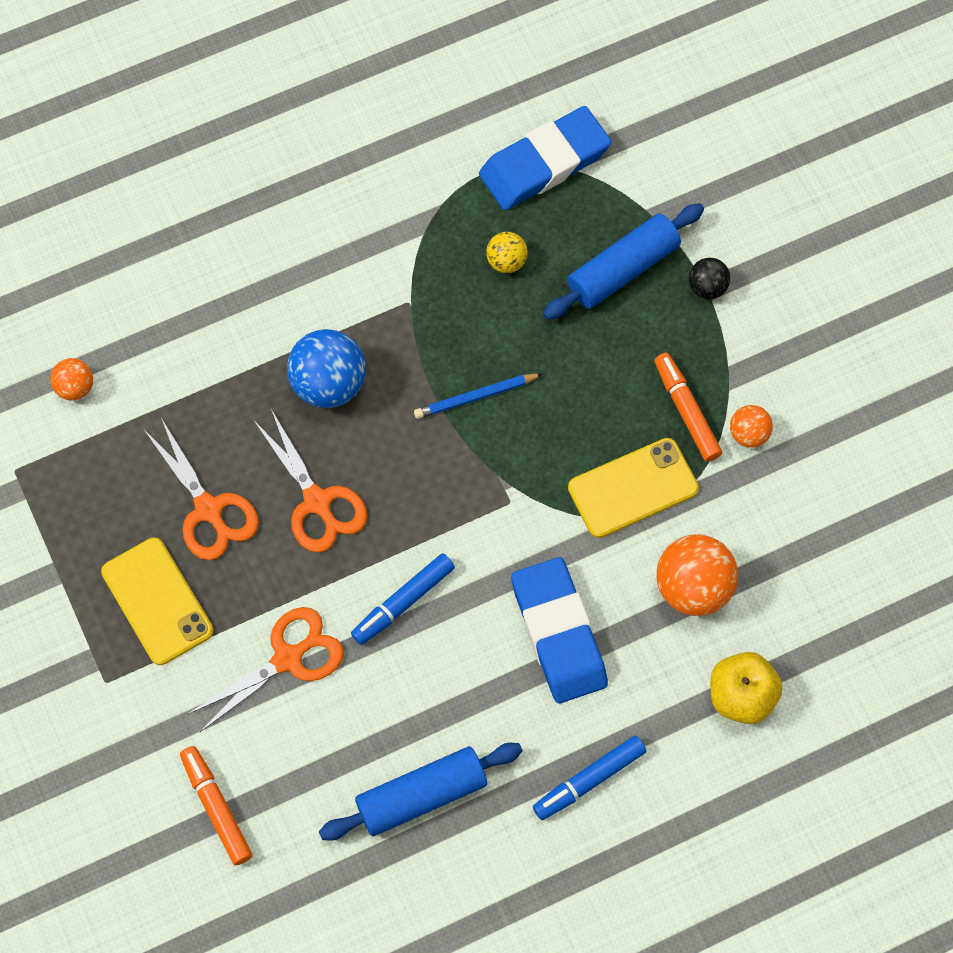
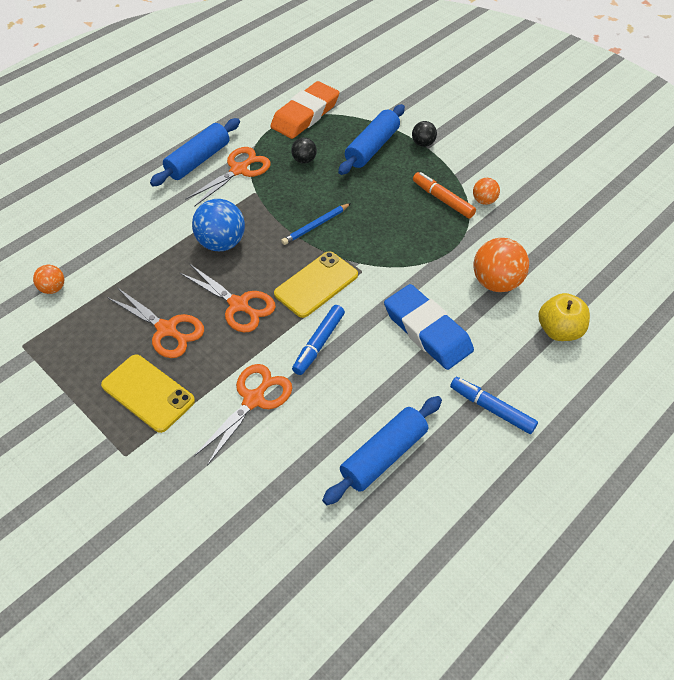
camera: 20 degrees left, 15 degrees down
(216, 808) = (237, 513): orange marker -> none
(344, 209) = (198, 160): none -> blue rolling pin
(400, 249) = (239, 170): none -> orange scissors
(506, 261) = (304, 160): yellow ball -> black ball
(544, 163) = (305, 115): blue eraser -> orange eraser
(589, 780) = (491, 409): blue marker -> blue marker turned 90 degrees clockwise
(633, 488) = (432, 243): yellow phone -> yellow phone (316, 284)

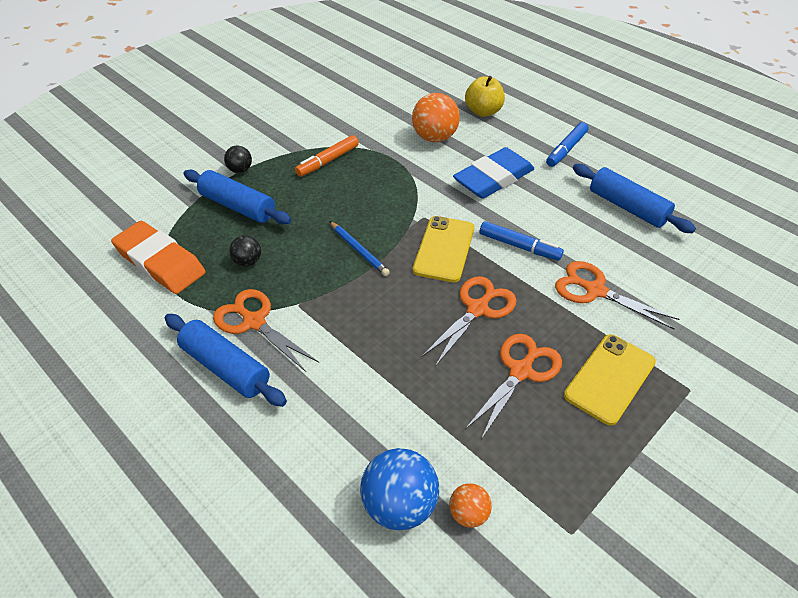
camera: 90 degrees left, 5 degrees down
(221, 243) = (383, 330): blue ball -> blue ball (399, 505)
(316, 284) = (444, 249): yellow phone -> yellow phone turned 60 degrees clockwise
(484, 201) = (332, 137): orange ball -> none

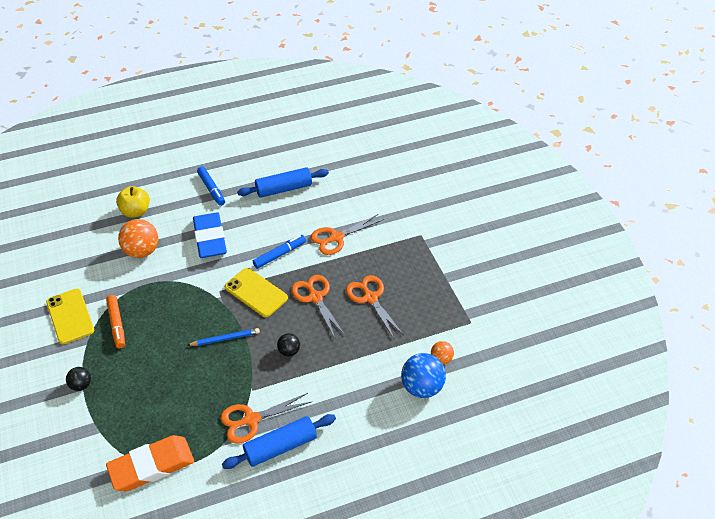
camera: 65 degrees left, 0 degrees up
(238, 206) = (125, 398): blue rolling pin -> none
(248, 261) = (190, 408): black ball -> black ball (289, 351)
(609, 378) = (396, 263): yellow phone -> yellow phone (70, 316)

